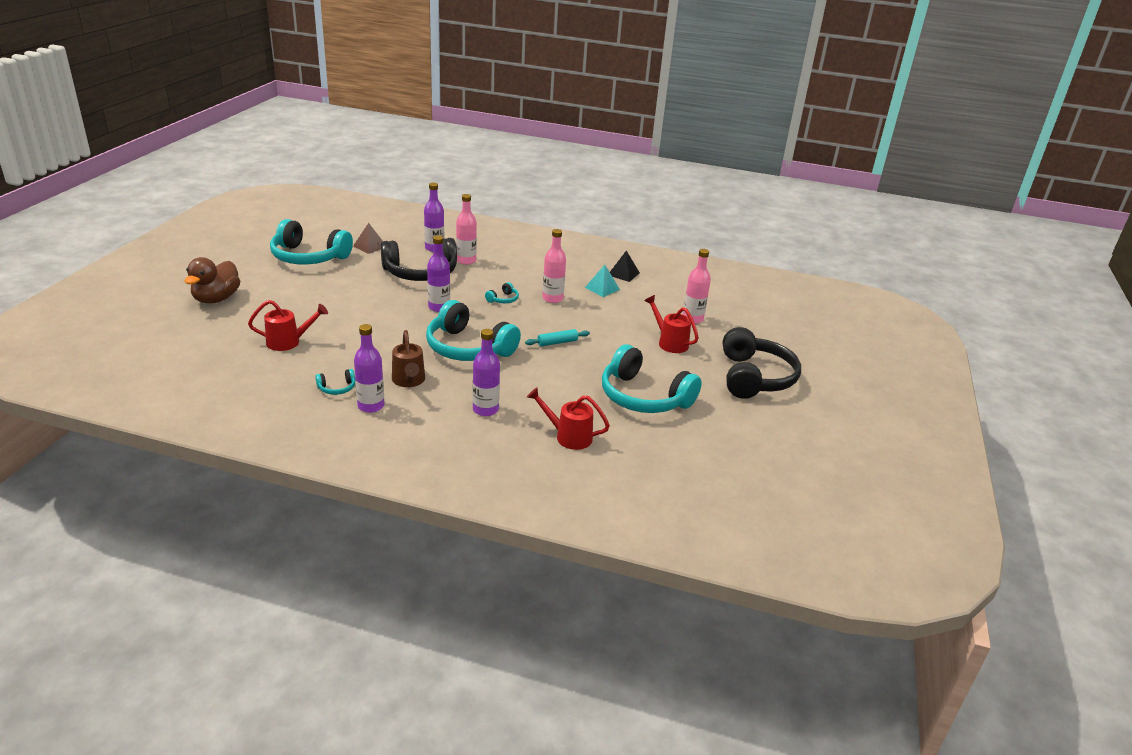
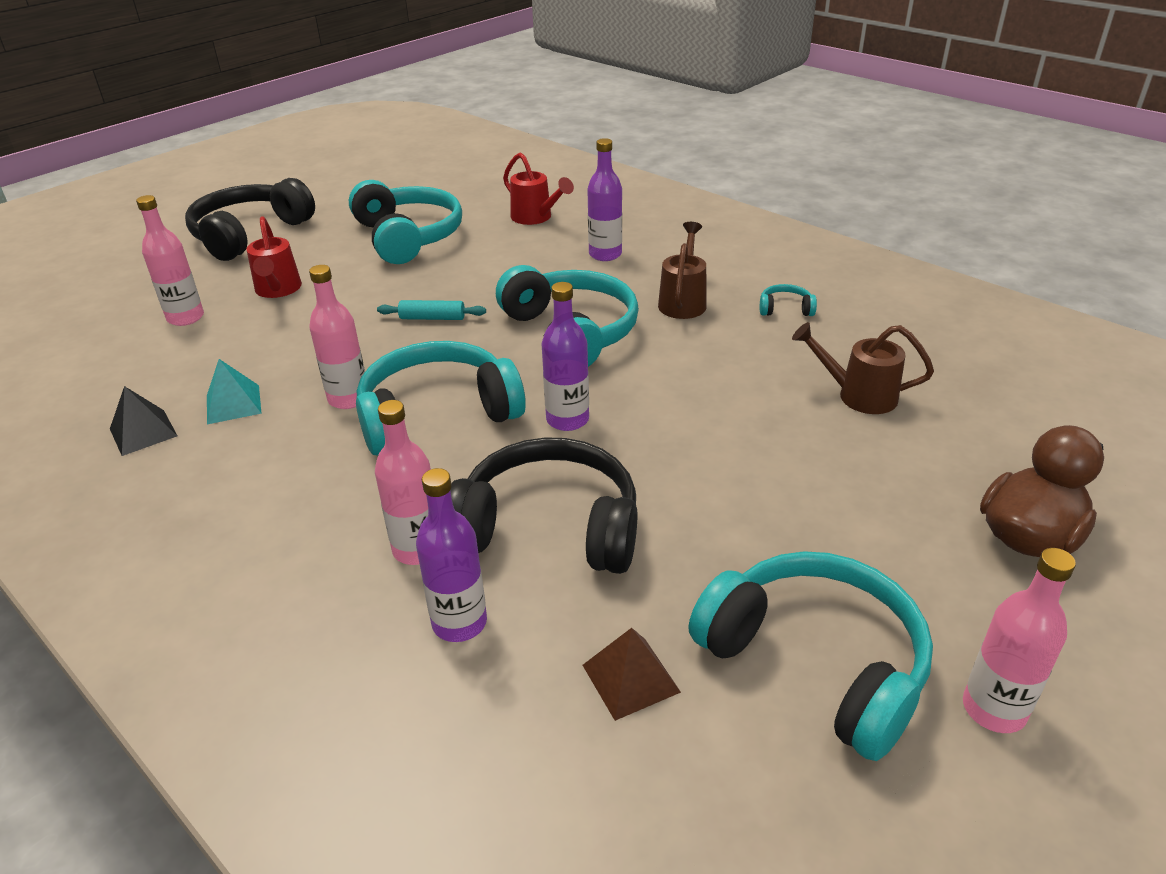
camera: 150 degrees left, 5 degrees up
(249, 256) = (994, 709): none -> pink bottle
(288, 342) = (858, 395): red watering can -> brown watering can
(371, 406) = (744, 280): purple bottle -> none
(503, 299) = (437, 414): turquoise headphones -> turquoise headphones, size x2.48

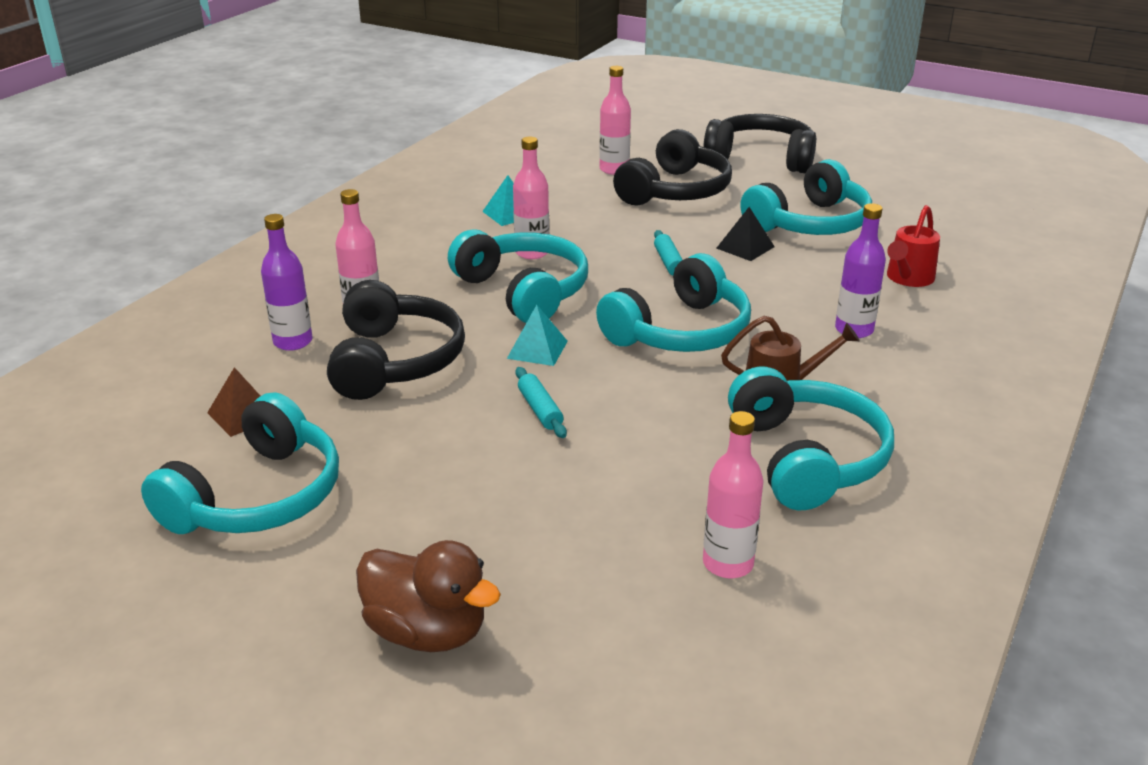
camera: 75 degrees right, 5 degrees down
(143, 432) = (466, 194): black pyramid -> black pyramid (745, 247)
(278, 290) = (675, 191): red watering can -> black headphones
(567, 420) = (537, 349): purple bottle -> turquoise pyramid
(683, 431) = (540, 410): none -> turquoise rolling pin
(785, 309) = (807, 458): turquoise headphones -> turquoise headphones, size x2.48
(858, 395) = (644, 516): brown watering can -> none
(994, 709) = (207, 591): pink bottle -> pink bottle (728, 563)

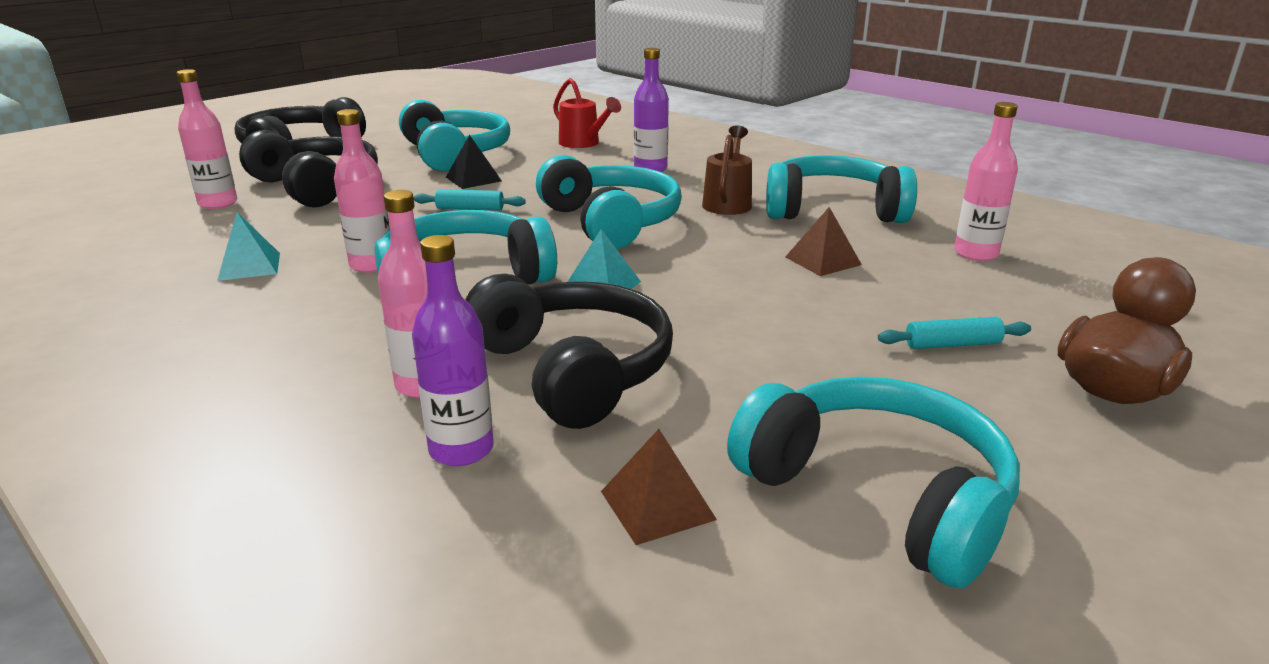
camera: 75 degrees left, 5 degrees down
(395, 361) = (574, 370): black headphones -> black headphones turned 45 degrees clockwise
(540, 410) = (725, 297): turquoise rolling pin -> turquoise rolling pin (952, 344)
(650, 457) = (823, 261): none -> brown pyramid

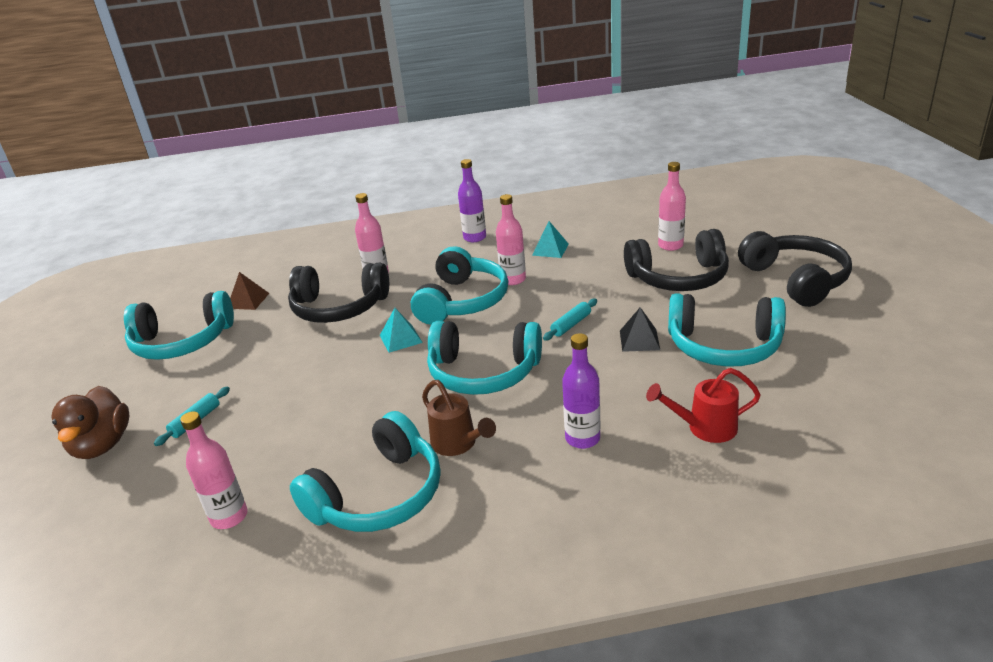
camera: 130 degrees right, 5 degrees up
(461, 449) = (327, 275): purple bottle -> purple bottle (474, 238)
(823, 261) = (320, 433): brown pyramid -> none

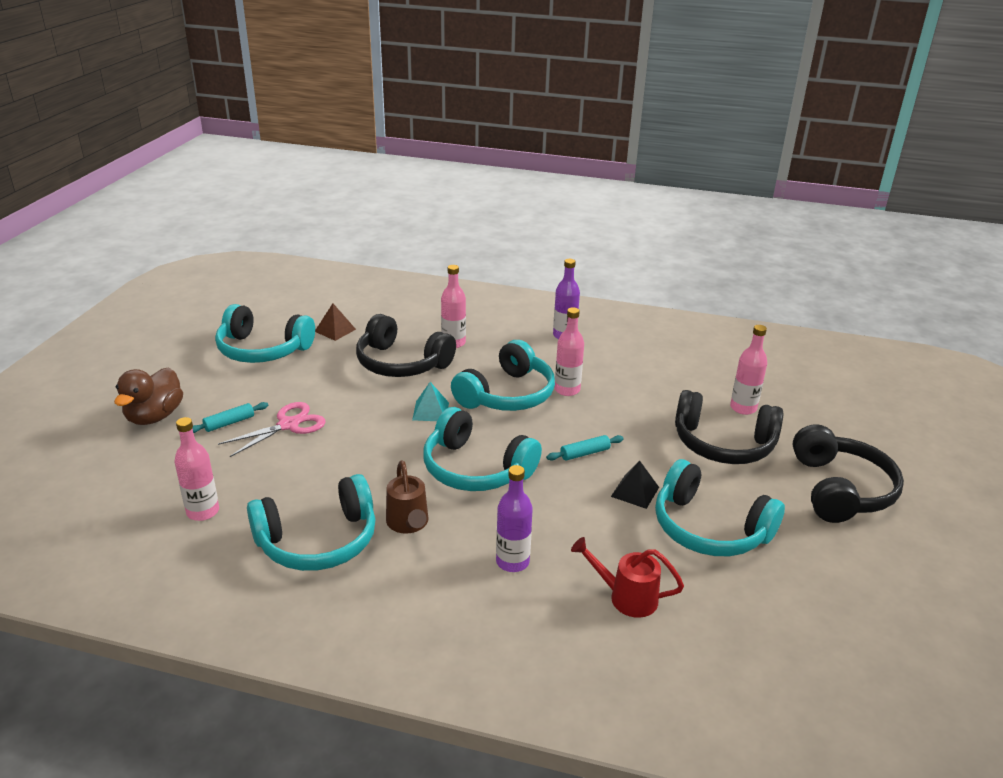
camera: 20 degrees right, 0 degrees up
(263, 400) = (288, 425): none -> pink scissors
(550, 249) = (624, 371): turquoise pyramid -> none

